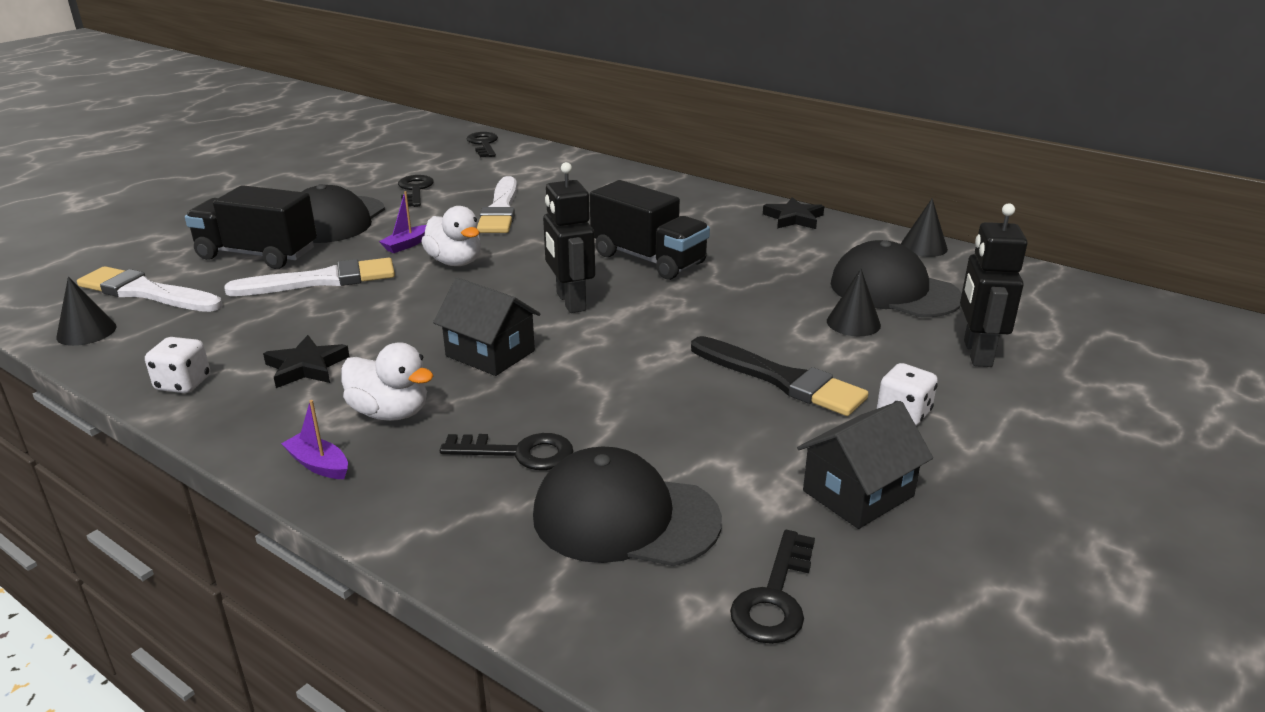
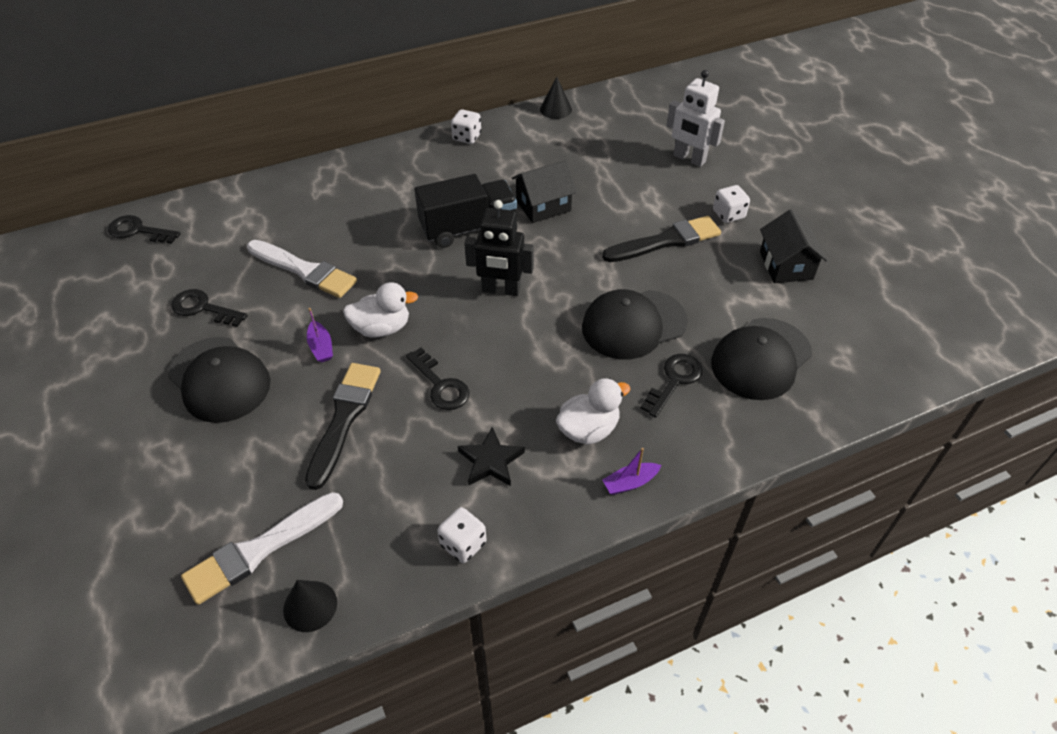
camera: 60 degrees left, 20 degrees up
(257, 254) = (247, 451): black truck -> none
(321, 280) = (344, 418): white brush -> black brush
(490, 353) = (544, 355): black house -> black house (543, 206)
(775, 597) = (848, 331): black key -> black key (440, 385)
(793, 218) = (467, 137): black star -> white dice
(853, 323) = (625, 183): black cone -> none
(894, 290) = (599, 149): black cap -> black cap (633, 324)
(976, 353) = (689, 159): black robot -> white robot

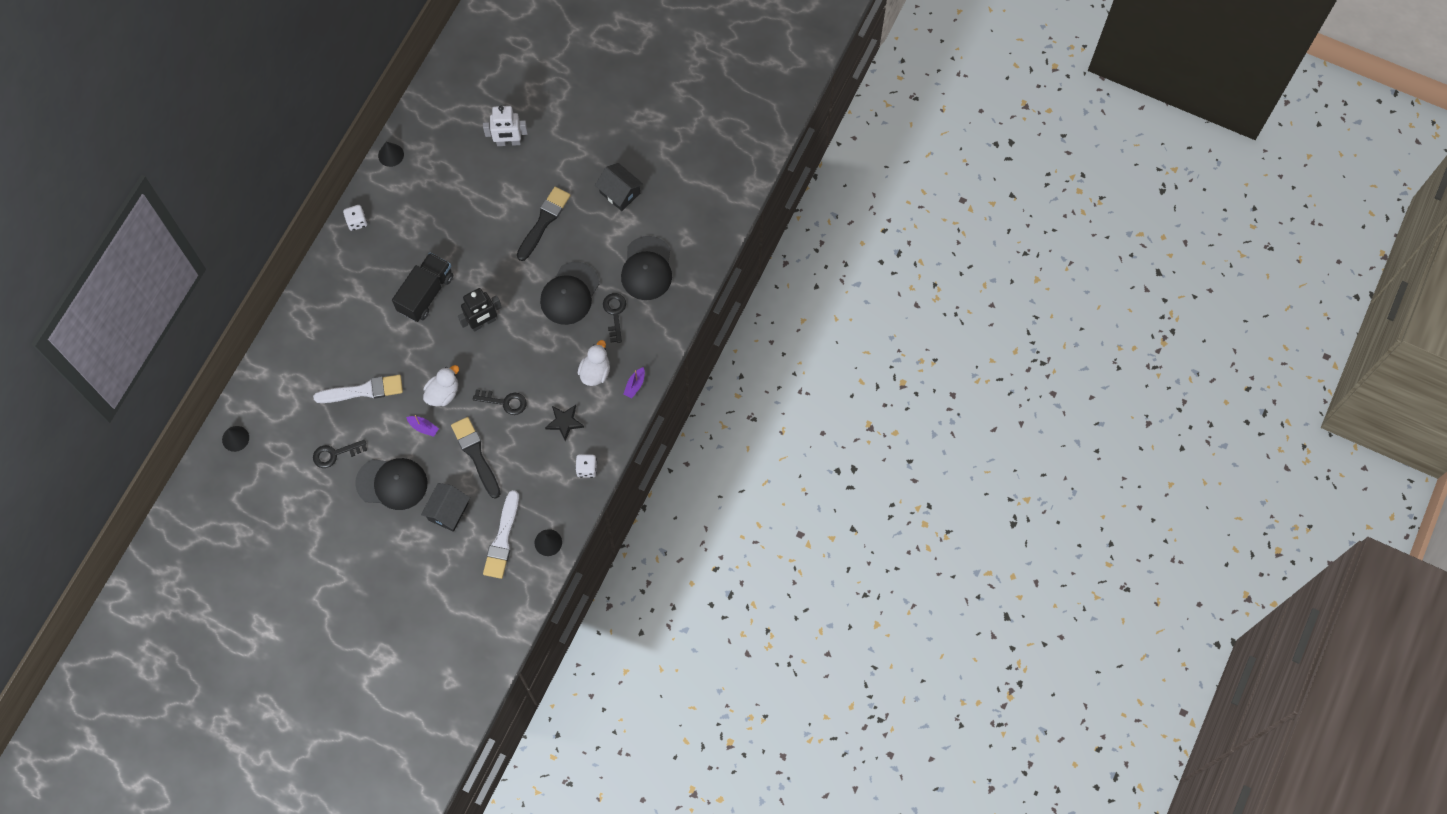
camera: 40 degrees left, 20 degrees up
(138, 231) = (235, 438): black key -> black cone
(543, 206) = (454, 245): black house -> black house (448, 511)
(728, 215) = (564, 175): white dice -> none

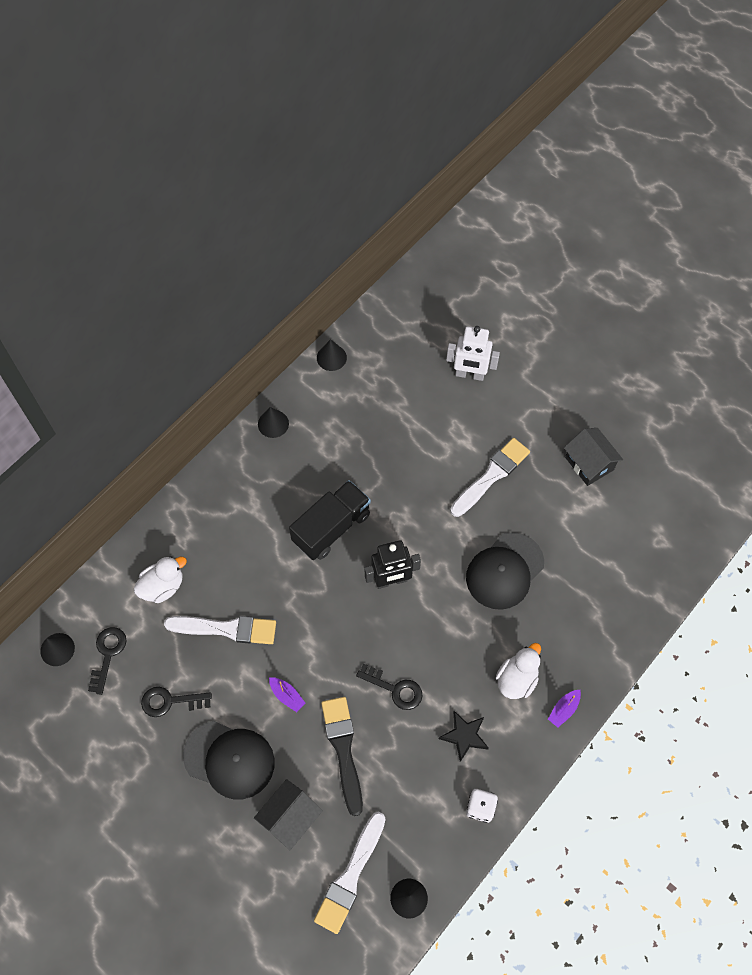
camera: 15 degrees right, 5 degrees down
(357, 222) = (273, 424): white dice -> black cone
(443, 393) = (322, 657): white duck -> white duck (163, 586)
(544, 221) = (491, 475): black brush -> white brush
(615, 313) = (555, 610): black key -> black key (107, 654)
(647, 268) = (606, 563): black cap -> none

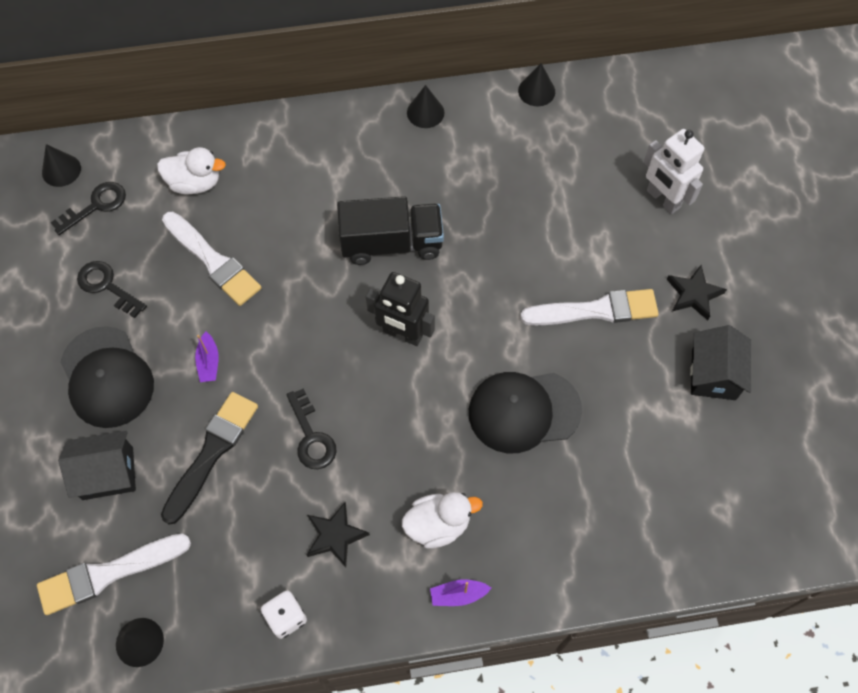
camera: 40 degrees right, 0 degrees up
(537, 422) = (693, 294): none -> black star

